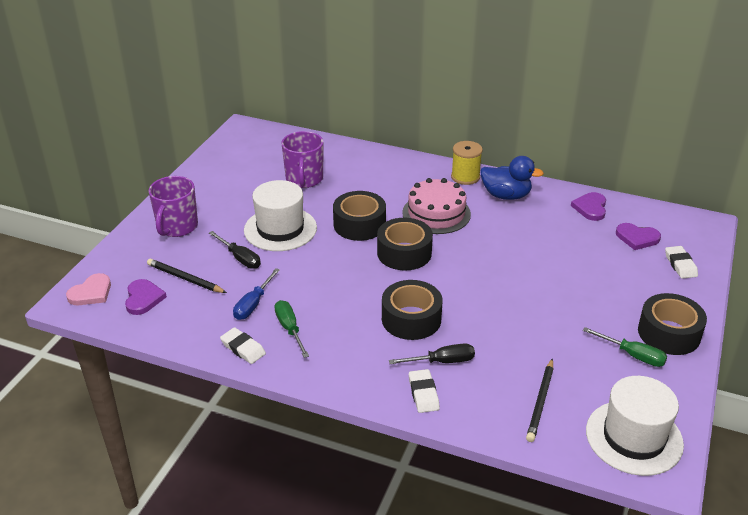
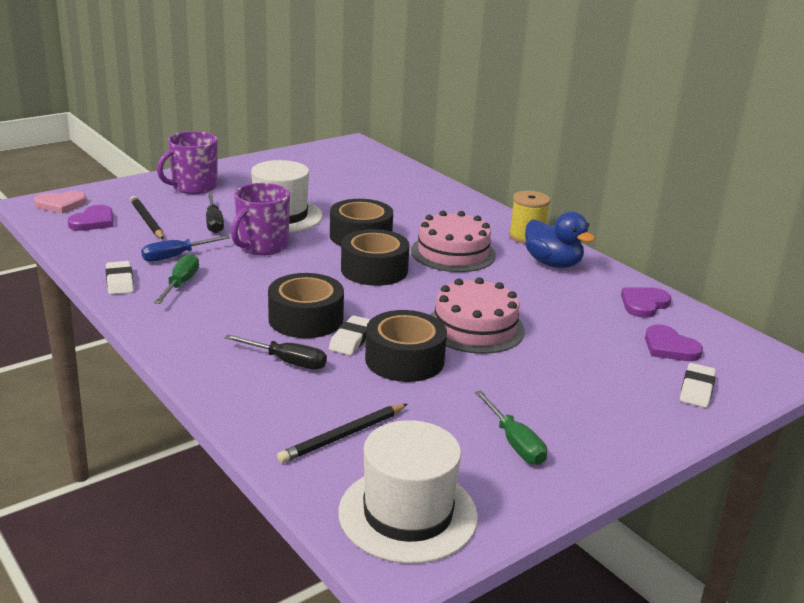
camera: 30 degrees right, 10 degrees down
(304, 179) = (356, 190): purple mug -> purple mug (262, 246)
(423, 394) = (230, 378): white eraser -> white eraser (351, 339)
(519, 275) = (475, 327): none -> pink cake
(669, 333) = (591, 442): black tape -> black tape (404, 360)

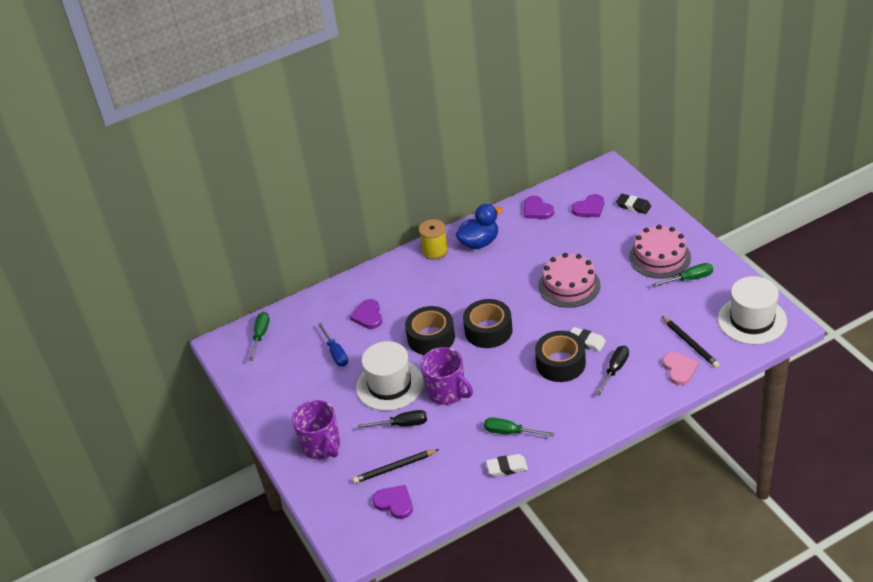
camera: 75 degrees left, 15 degrees up
(61, 204) = (355, 533): pink heart -> pink heart (679, 369)
(176, 256) = (464, 440): blue screwdriver -> blue screwdriver (335, 353)
(365, 157) = (260, 335): none -> green screwdriver
(398, 203) = (368, 316): none -> purple heart
(404, 360) = (609, 318): black tape -> none
(453, 253) = (461, 290): pink cake -> pink cake (660, 257)
(696, 389) = (633, 206): white eraser -> black eraser

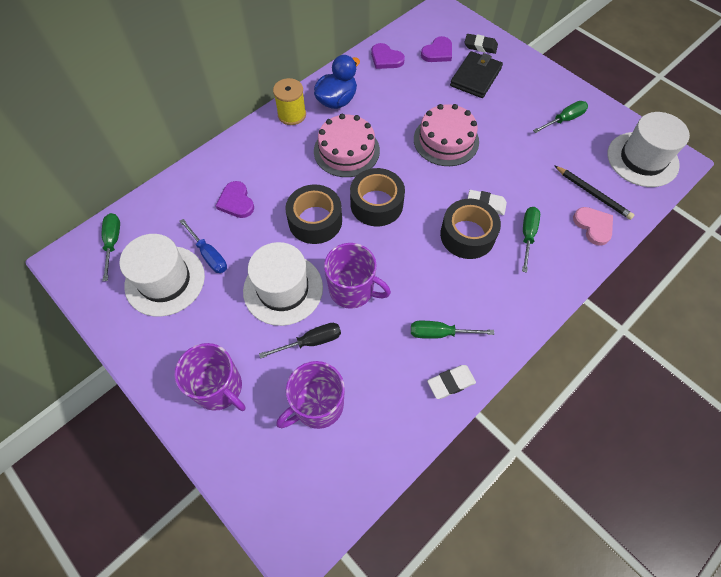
camera: 20 degrees left, 20 degrees up
(296, 367) = (165, 280): none -> white hat
(394, 468) = (317, 405): black pencil -> purple mug
(394, 503) = (330, 458): purple heart -> none
(615, 370) = (527, 235): black screwdriver -> green screwdriver
(618, 233) = (475, 77): none -> black wallet
(660, 257) = (526, 99): pink cake -> pink cake (346, 151)

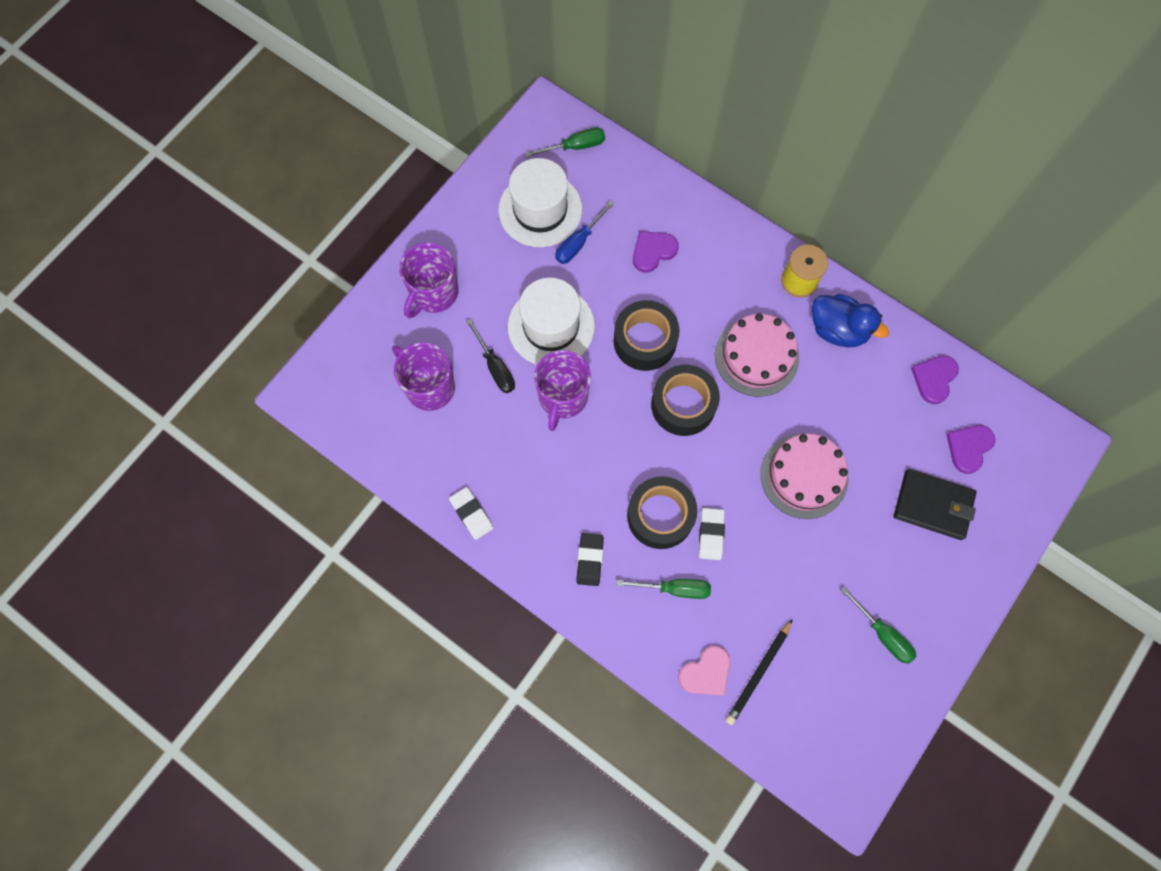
camera: 80 degrees right, 10 degrees up
(438, 52) = (968, 448): purple heart -> purple heart turned 90 degrees clockwise
(440, 333) = (526, 497): green screwdriver -> none
(480, 46) = (1000, 507): black eraser -> black eraser (590, 560)
(642, 159) = (836, 746): white hat -> none

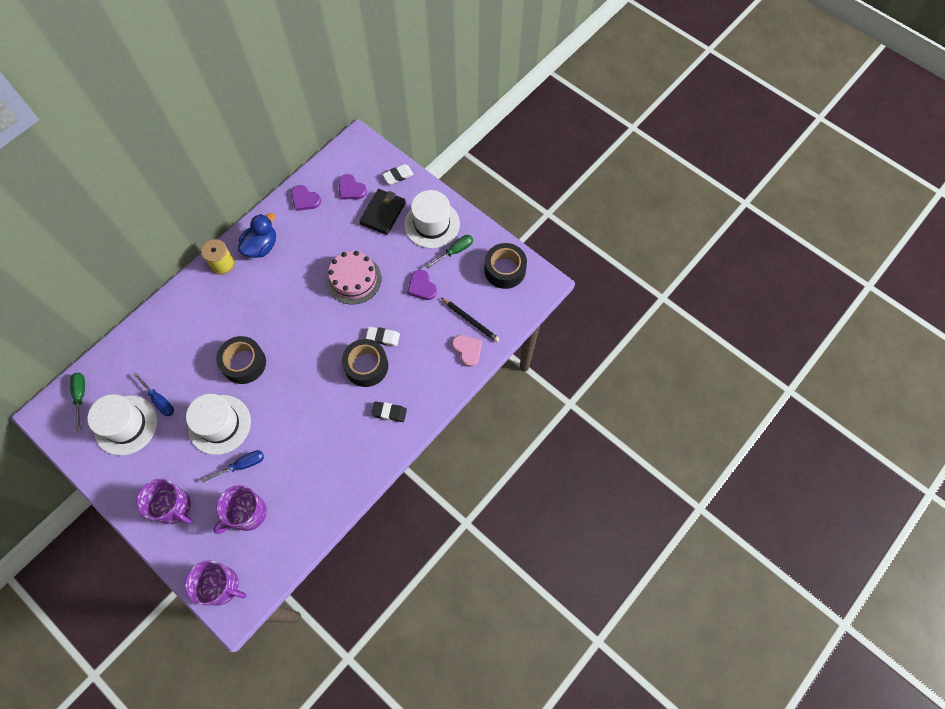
camera: 85 degrees left, 5 degrees down
(471, 514) = (347, 488): white eraser -> white eraser (398, 176)
(495, 367) = (242, 465): black screwdriver -> blue screwdriver
(563, 397) = (274, 420): purple mug -> purple mug (221, 586)
(653, 251) = (179, 351): purple heart -> purple heart (422, 287)
(674, 588) = (414, 362): green screwdriver -> none
(683, 405) = (294, 344): black tape -> black tape (505, 270)
(756, 356) = (270, 296): pink cake -> none
(928, 589) = (432, 224): none -> white hat

